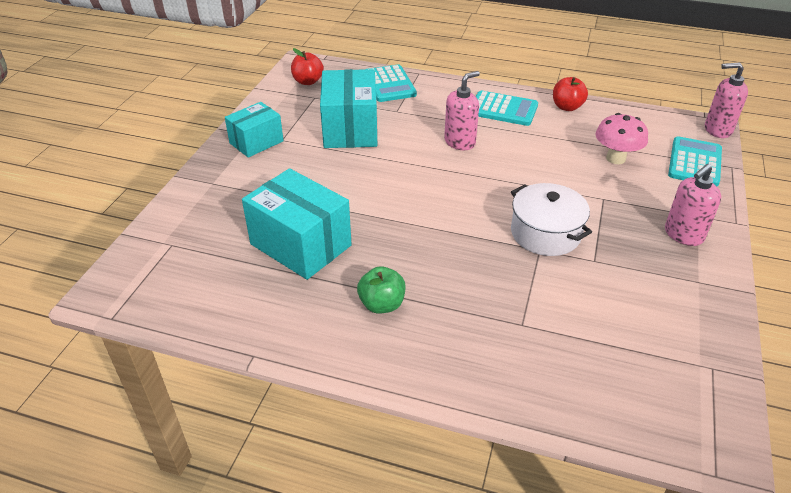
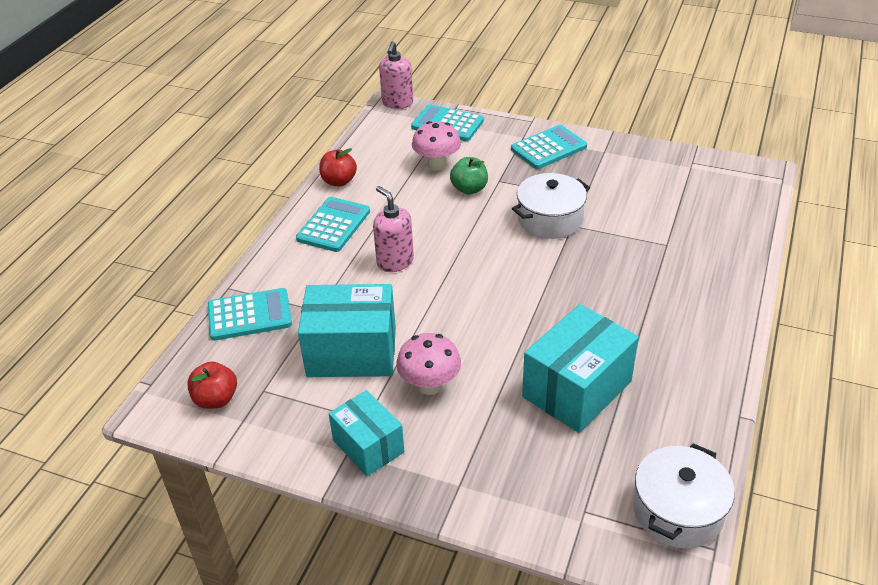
camera: 85 degrees left, 0 degrees up
(155, 298) = (677, 511): none -> white pot
(312, 166) = (429, 385): none -> pink mushroom
(382, 304) = (657, 327): green apple -> green apple (469, 189)
(683, 235) = (548, 148): pink soap dispenser -> turquoise calculator

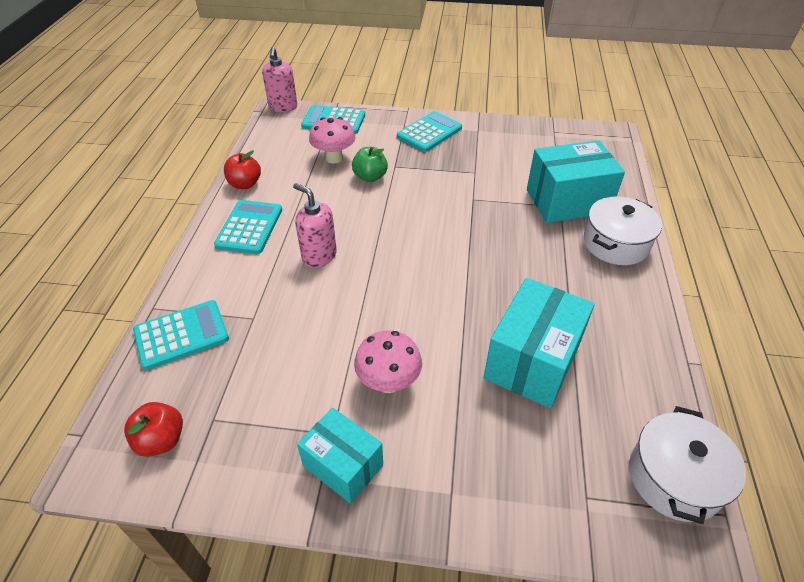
camera: 15 degrees left, 5 degrees up
(352, 352) = (299, 359): turquoise box -> turquoise box (567, 201)
(550, 219) = (451, 196): white pot -> white pot (615, 243)

